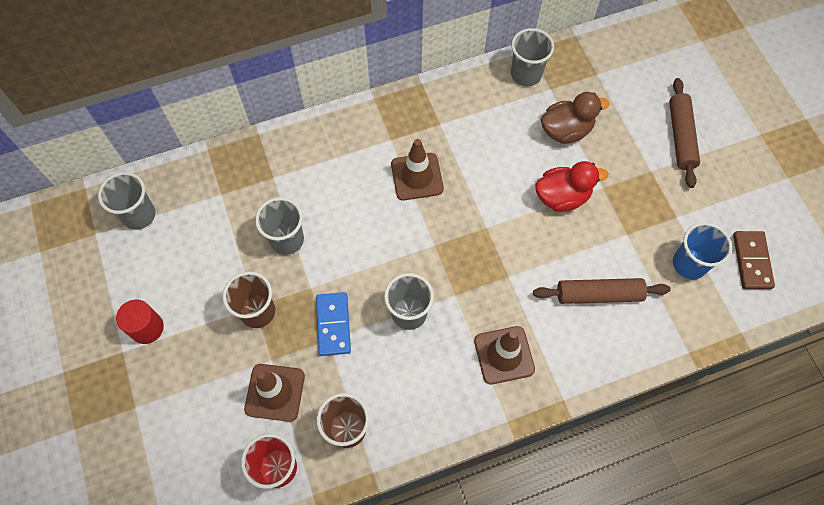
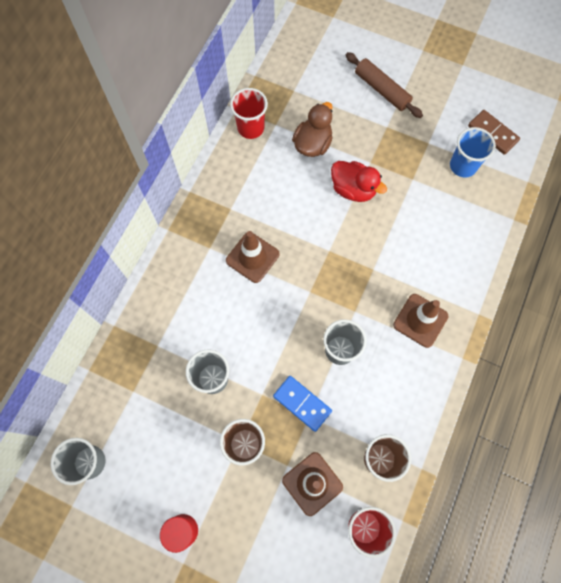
camera: 45 degrees left, 5 degrees up
(526, 74) = (250, 128): grey cup -> red cup
(562, 197) = (353, 189): red duck -> red duck turned 90 degrees clockwise
(599, 294) = (434, 231): brown rolling pin -> none

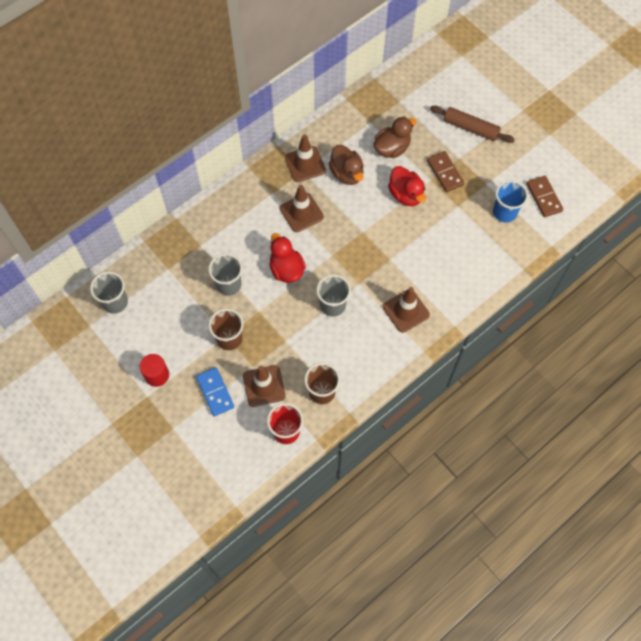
camera: 25 degrees right, 5 degrees down
(229, 200) = (305, 164): none -> brown traffic cone
(250, 128) = (349, 117): red cup -> none
(268, 331) = (286, 269): none -> red duck
(279, 192) = (347, 173): none -> brown duck
(302, 403) = (285, 329): blue domino -> blue domino (215, 392)
(381, 90) = (470, 128): brown rolling pin -> brown rolling pin turned 45 degrees counterclockwise
(381, 148) = (445, 172): none -> brown domino

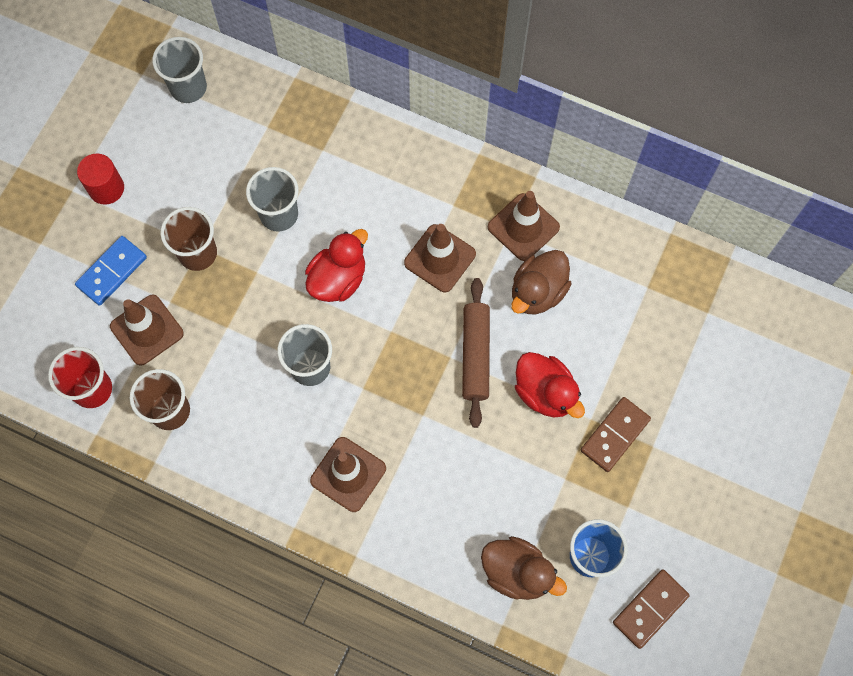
camera: 65 degrees right, 5 degrees up
(392, 148) = (617, 338): brown duck -> brown duck (517, 572)
(406, 195) = (545, 393): red duck -> red duck turned 75 degrees counterclockwise
(470, 128) = (718, 441): brown rolling pin -> brown rolling pin (475, 355)

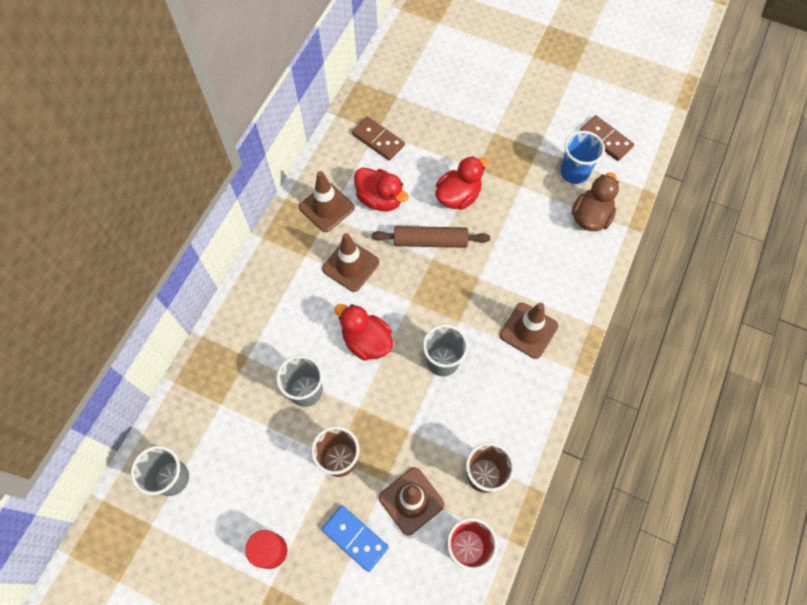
camera: 90 degrees left, 5 degrees down
(537, 292) = (380, 199): brown duck -> red duck
(615, 435) = (488, 154): brown domino -> brown domino (378, 140)

